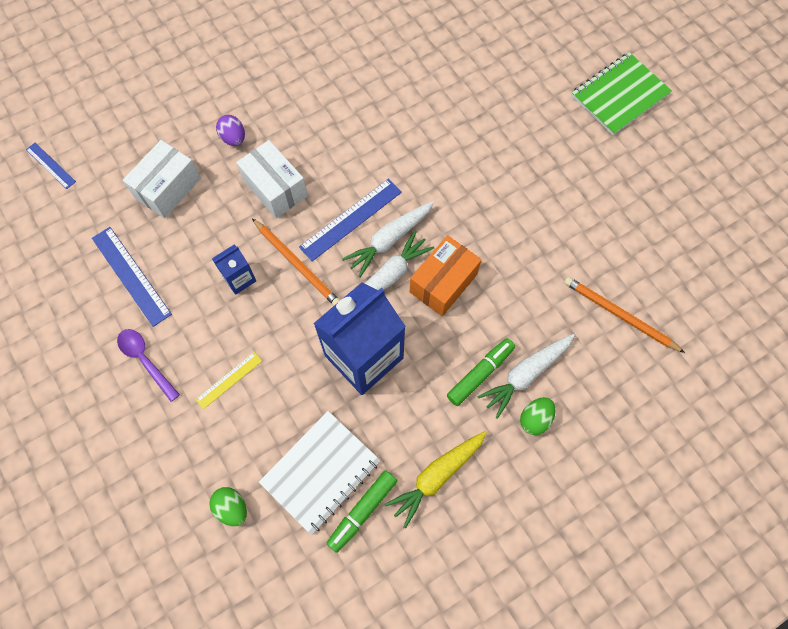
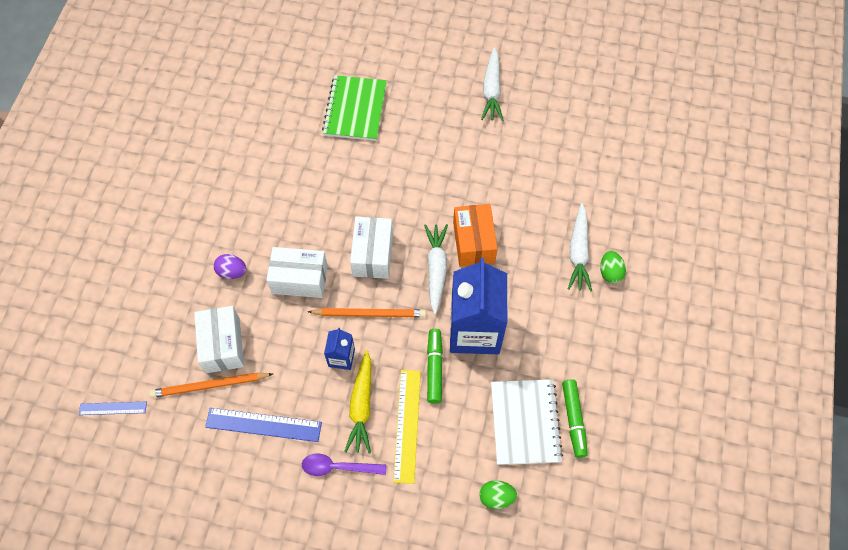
camera: 45 degrees left, 5 degrees down
(229, 380) = (407, 425): yellow ruler -> yellow ruler, size x1.72
(351, 219) = (373, 255): blue ruler -> white box
(390, 240) = (412, 246): white carrot -> white carrot (492, 90)
(437, 476) = (592, 357): yellow carrot -> yellow carrot (361, 405)
(480, 373) = (553, 275): green marker -> green marker (434, 368)
(619, 315) = (592, 170): orange pencil -> orange pencil (209, 386)
(620, 95) = (455, 37): green notebook -> green notebook (355, 109)

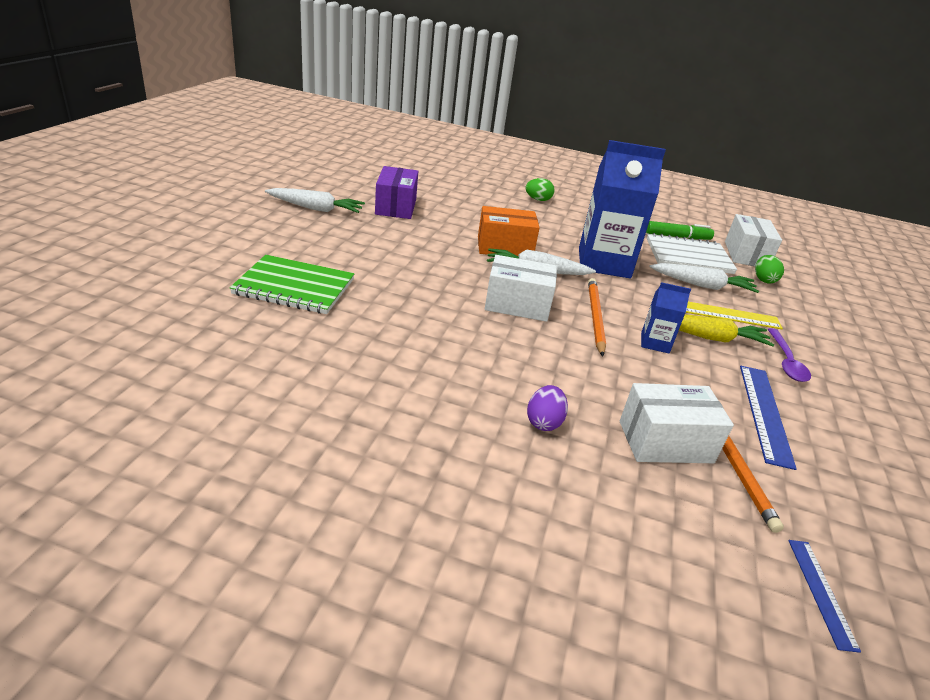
camera: 90 degrees left, 30 degrees down
(300, 279) = (553, 361): white box -> white box (746, 255)
(434, 368) = (650, 289): green marker -> none
(524, 146) = (396, 207): none -> purple box
(578, 252) = (517, 207): white carrot -> white carrot (702, 285)

